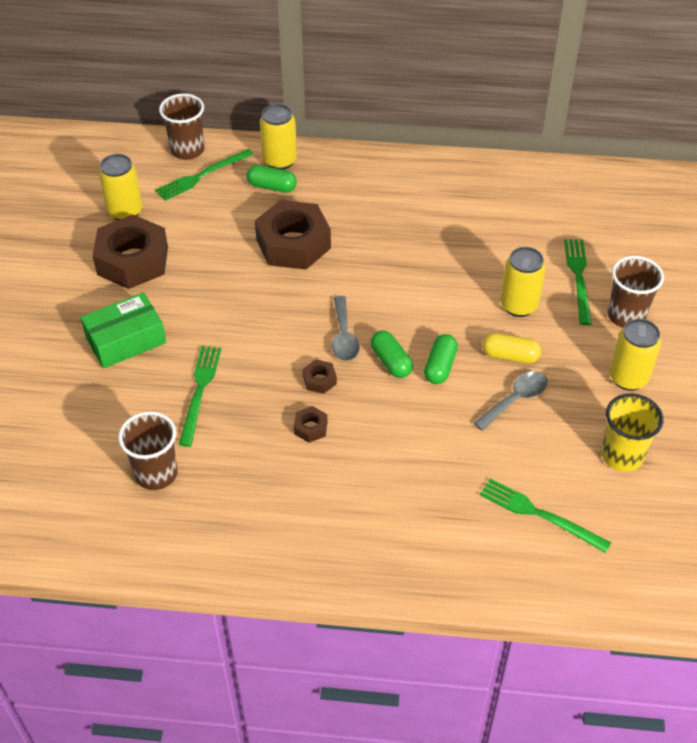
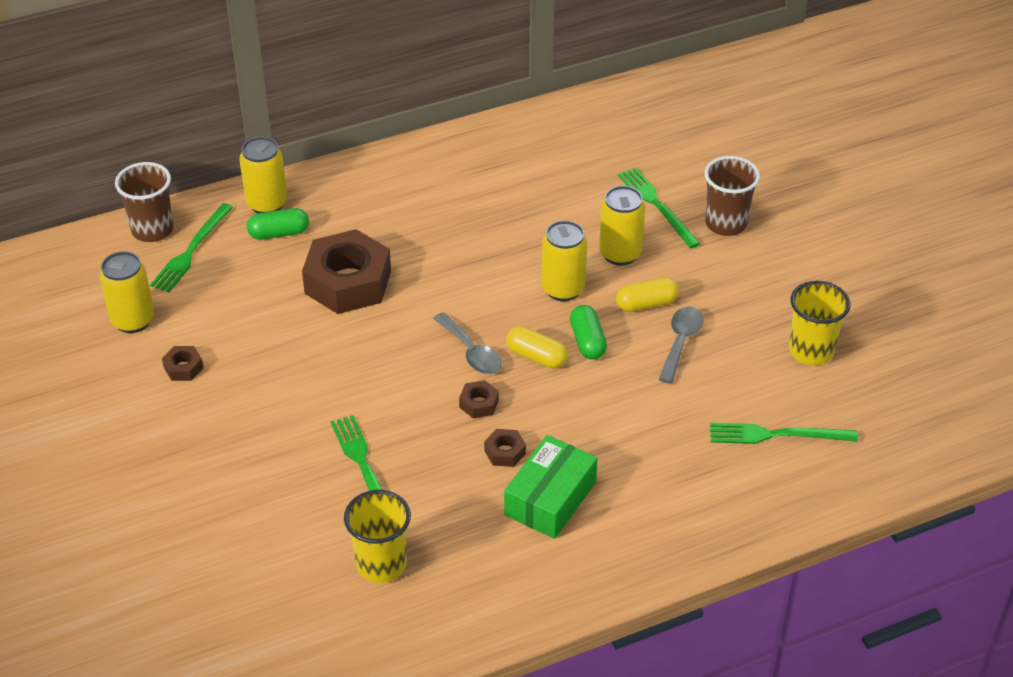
camera: 30 degrees left, 5 degrees down
(126, 340) = (242, 450): green box -> green box (550, 498)
(133, 260) = (183, 367): brown nut -> brown nut, size x0.42
(156, 473) = (381, 564): brown cup -> yellow cup
(391, 361) = (536, 356): green capsule -> yellow capsule
(628, 378) = (767, 280): yellow can -> yellow can (563, 289)

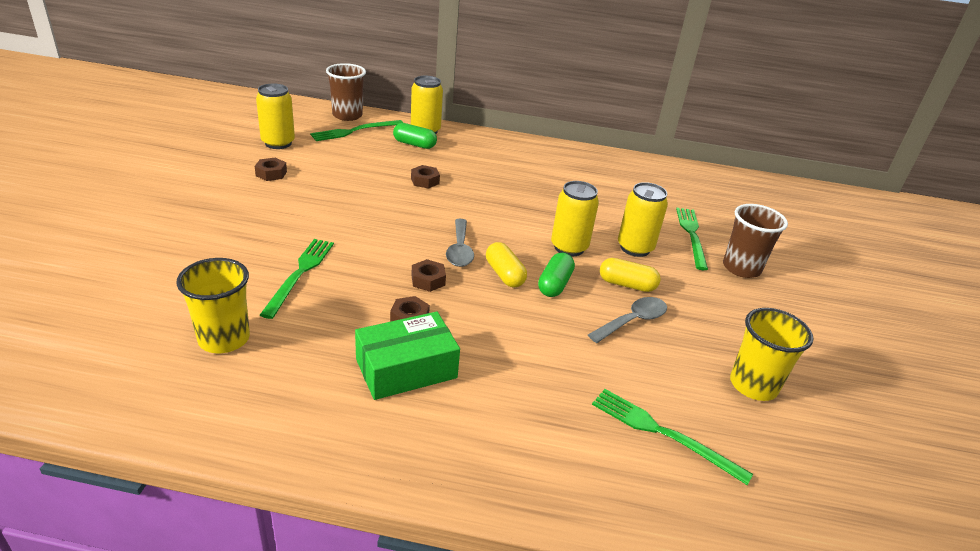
camera: 30 degrees right, 10 degrees down
(348, 282) = (425, 181): brown nut -> brown nut, size x0.42

